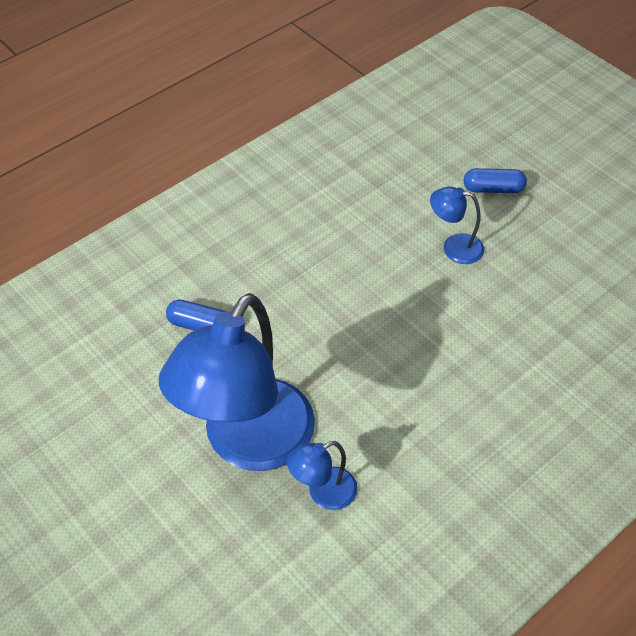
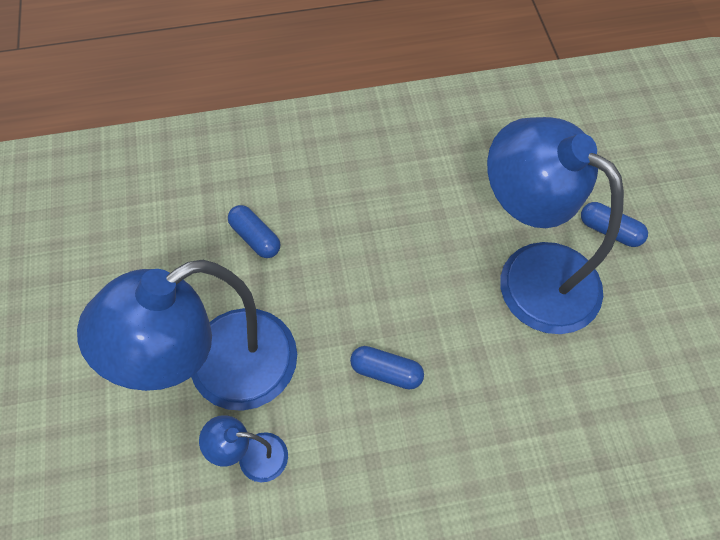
camera: 30 degrees right, 10 degrees up
(389, 374) = (386, 372): none -> blue capsule
(454, 247) = (531, 273): blue lamp -> blue lamp, size x2.34

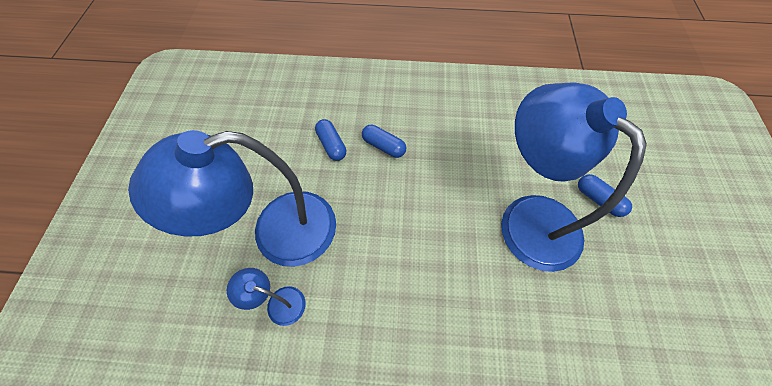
camera: 15 degrees right, 0 degrees up
(386, 372) = (397, 264): blue capsule -> blue capsule (383, 146)

